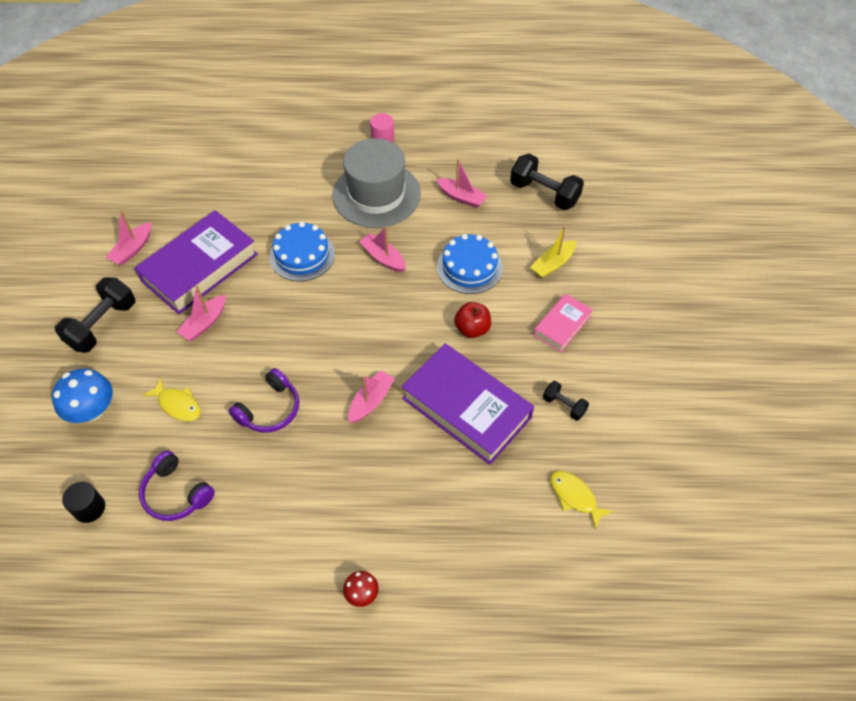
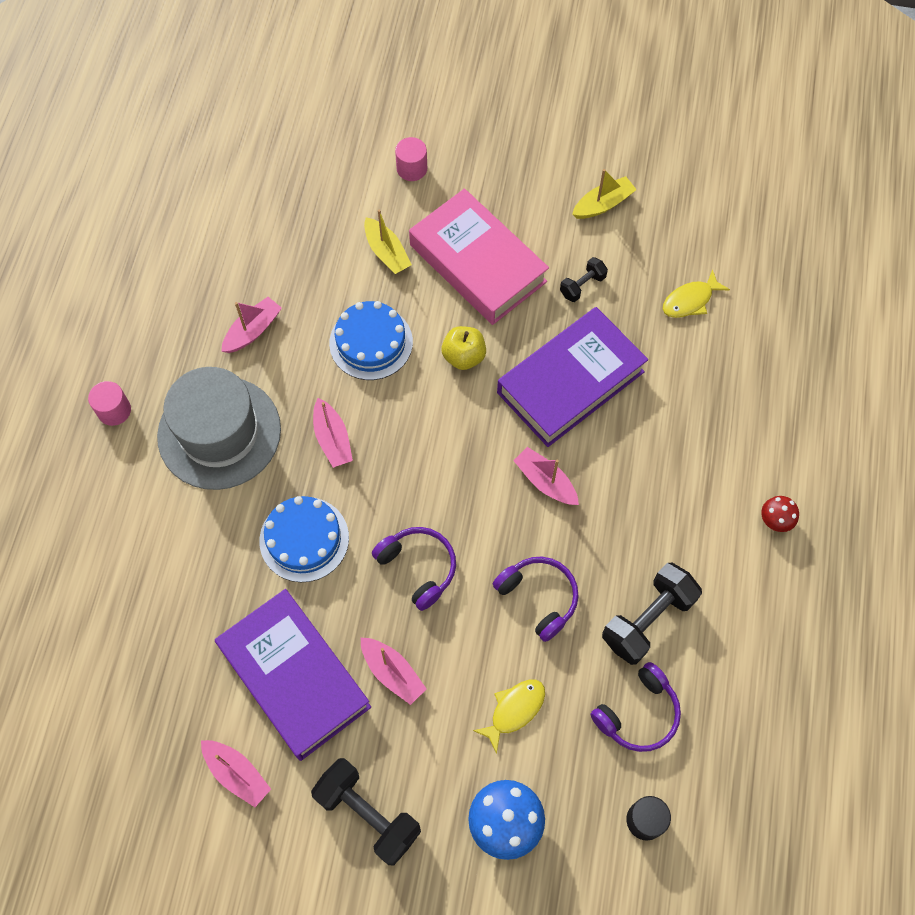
camera: 80 degrees left, 10 degrees up
(287, 326) = (418, 567): none -> purple headphones
(383, 258) = (332, 439): pink boat -> pink boat turned 75 degrees counterclockwise
(472, 329) = (464, 356): red apple -> yellow apple
(544, 194) = (272, 236): black dumbbell -> black dumbbell (648, 620)
(562, 326) = (477, 263): pink book -> pink book, size x1.92
(637, 268) = (412, 168): none -> pink cylinder
(654, 412) = (603, 204): none -> yellow boat

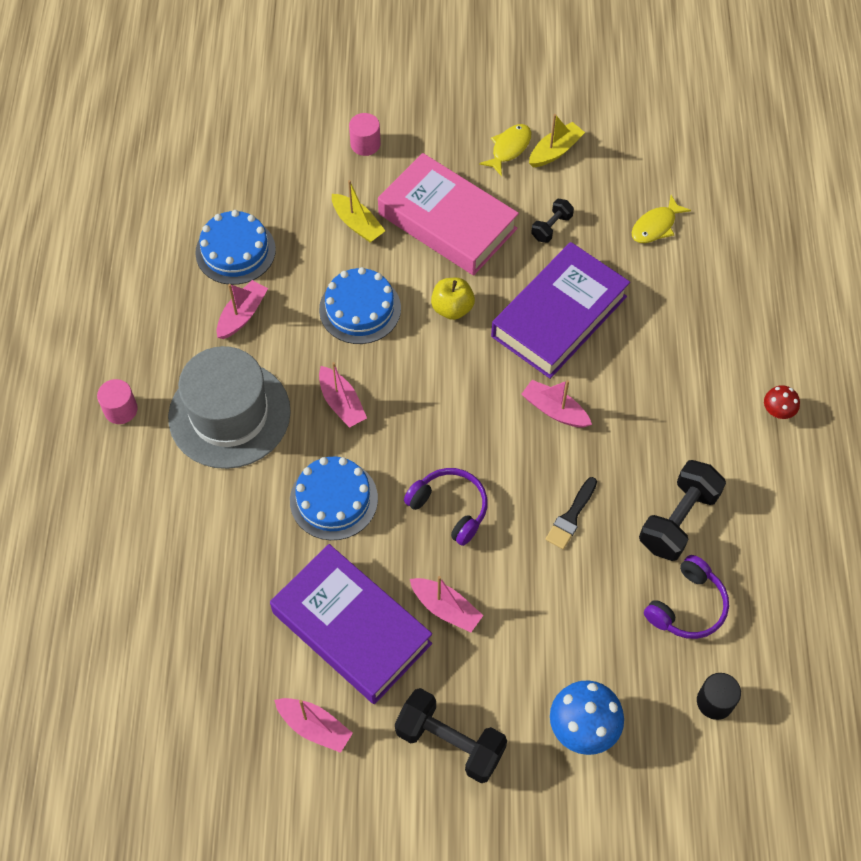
camera: 10 degrees left, 5 degrees down
(259, 262) = (235, 251): none -> blue cake
(514, 710) = (570, 623): yellow fish -> yellow fish (509, 148)
(539, 597) = (571, 516): purple headphones -> black brush

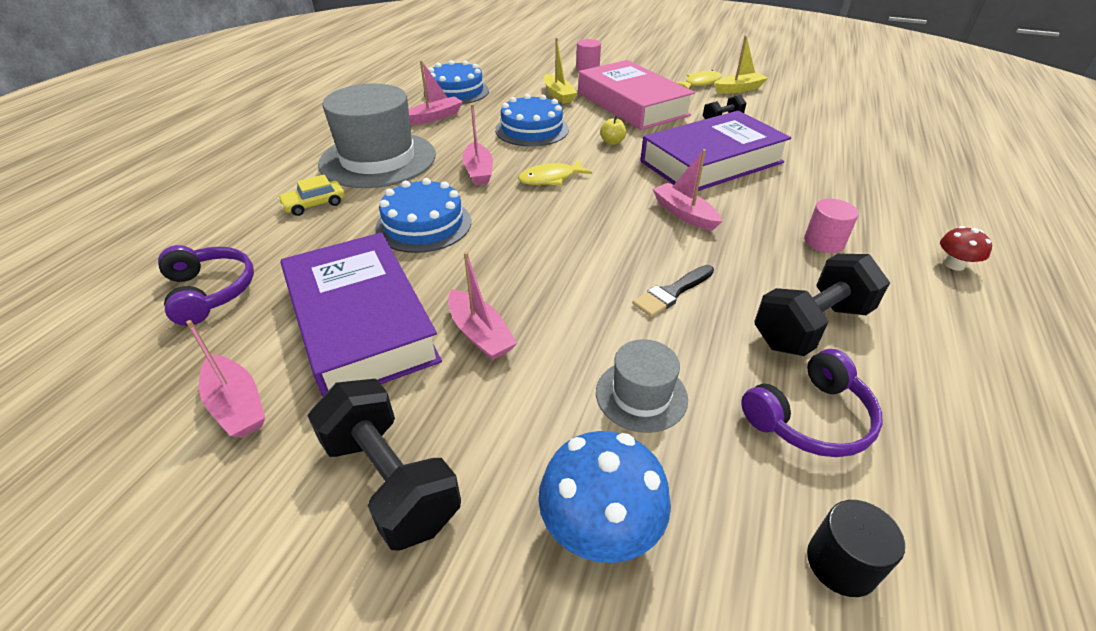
camera: 20 degrees right, 20 degrees down
(120, 409) = (296, 141): pink cylinder -> pink cylinder (824, 242)
(215, 504) = (314, 204): none -> yellow car
(450, 508) = (537, 255): purple headphones -> purple headphones (210, 292)
(452, 308) = (612, 142): yellow apple -> yellow apple, size x0.64
(578, 624) = (641, 395): none -> grey hat
(656, 226) = (822, 133): yellow fish -> yellow fish (550, 178)

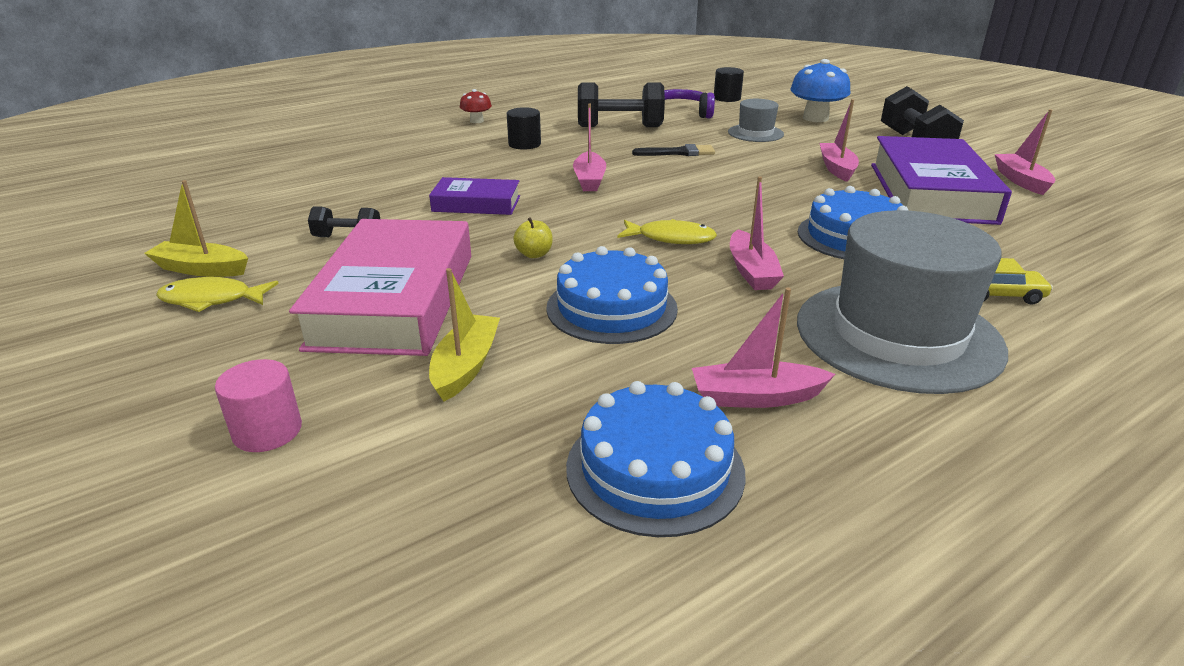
camera: 145 degrees left, 10 degrees down
(210, 292) = (1090, 242): purple headphones -> none
(478, 171) = (751, 271): pink boat -> pink boat turned 150 degrees clockwise
(711, 162) = (476, 204): purple book -> purple book, size x0.52
(824, 242) = (524, 144): pink cylinder -> black cylinder

